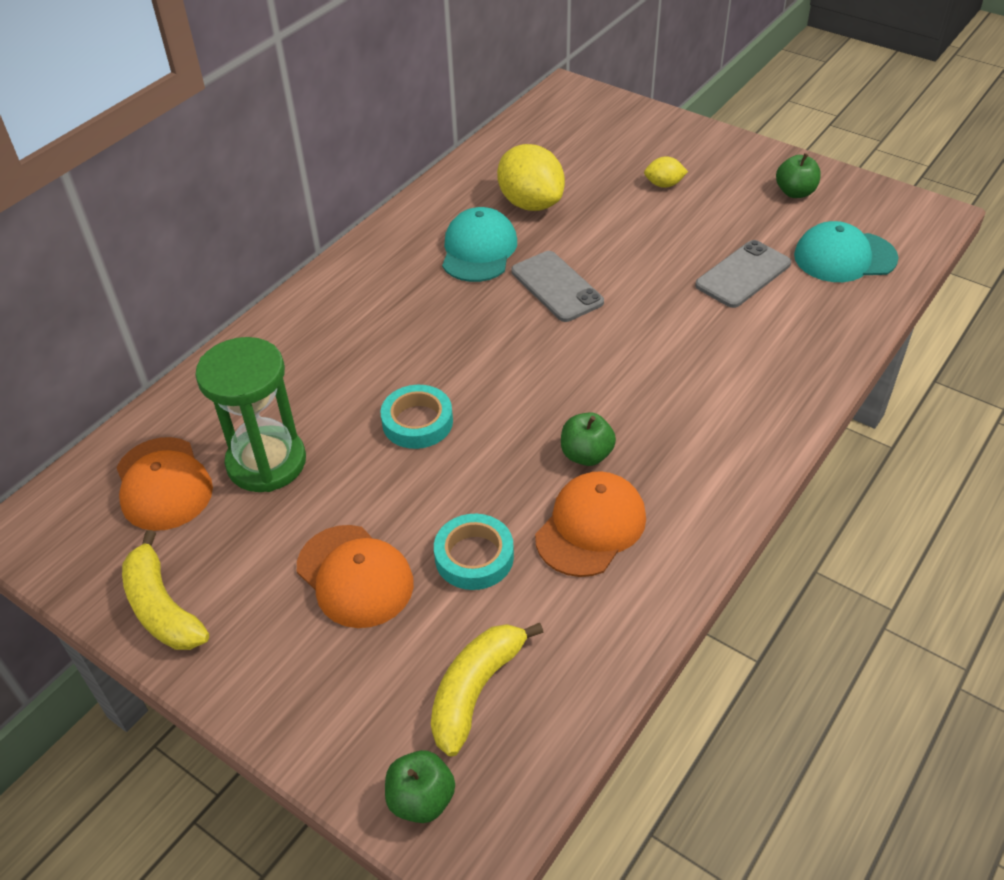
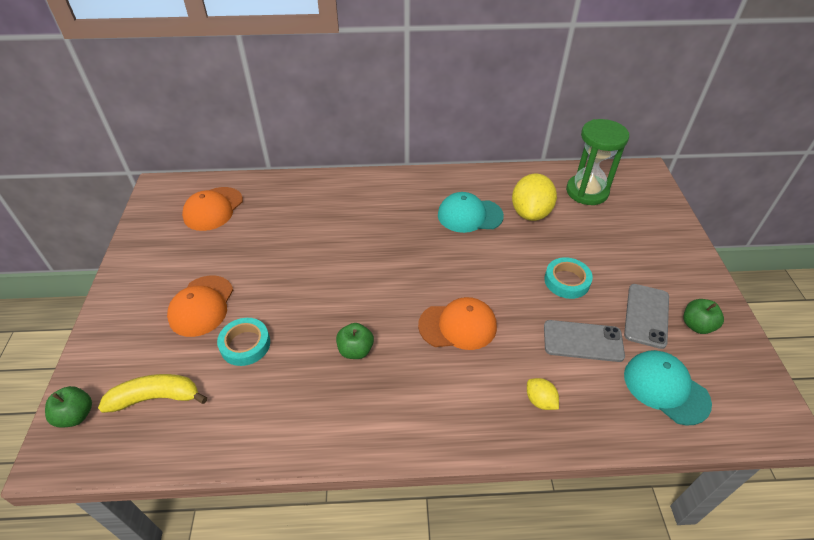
camera: 50 degrees right, 0 degrees up
(162, 607) = (142, 253): yellow banana -> none
(266, 462) = (251, 232): green hourglass -> green hourglass (587, 192)
(417, 422) = (321, 267): turquoise tape -> turquoise tape (566, 281)
(478, 250) = (469, 215): turquoise cap -> turquoise cap turned 150 degrees counterclockwise
(557, 287) = (475, 262): grey phone -> grey phone (646, 315)
(590, 527) = (302, 383): orange cap -> orange cap (458, 326)
(664, 184) = (618, 258): yellow lemon -> yellow lemon (540, 401)

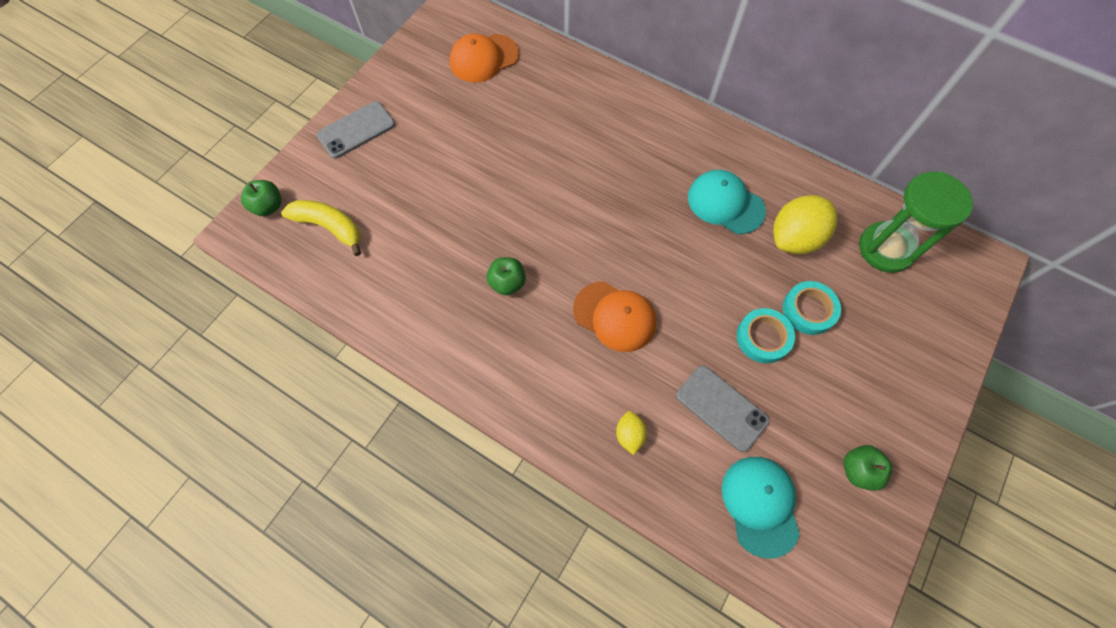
camera: 35 degrees right, 20 degrees up
(201, 306) = (412, 160): orange cap -> none
(245, 344) = (423, 220): turquoise tape -> turquoise tape (808, 310)
(646, 315) = (813, 425): grey phone -> grey phone (356, 130)

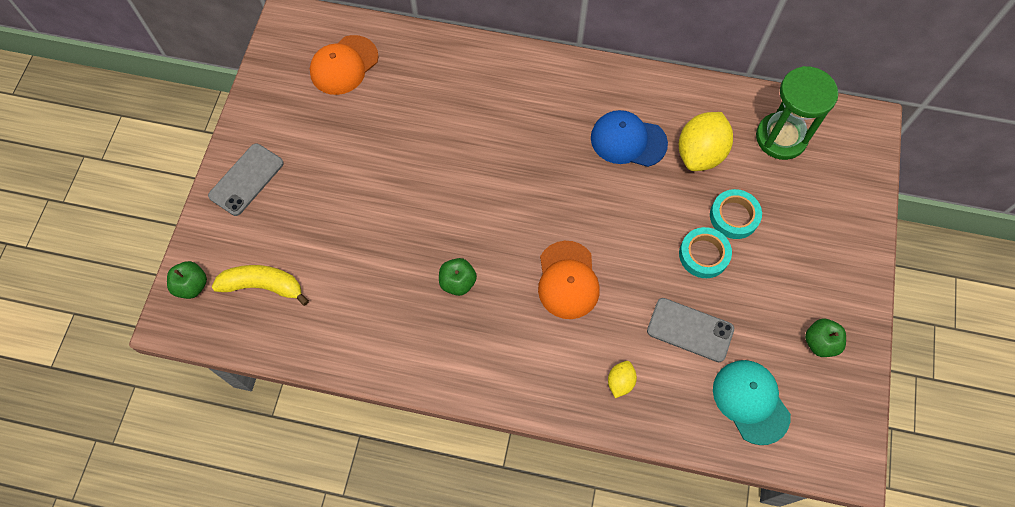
camera: 20 degrees left, 0 degrees up
(615, 316) = (568, 280): orange cap -> orange cap turned 75 degrees clockwise
(629, 435) = (620, 382): yellow lemon -> yellow lemon turned 45 degrees clockwise
(725, 203) = (628, 140): turquoise cap -> blue cap

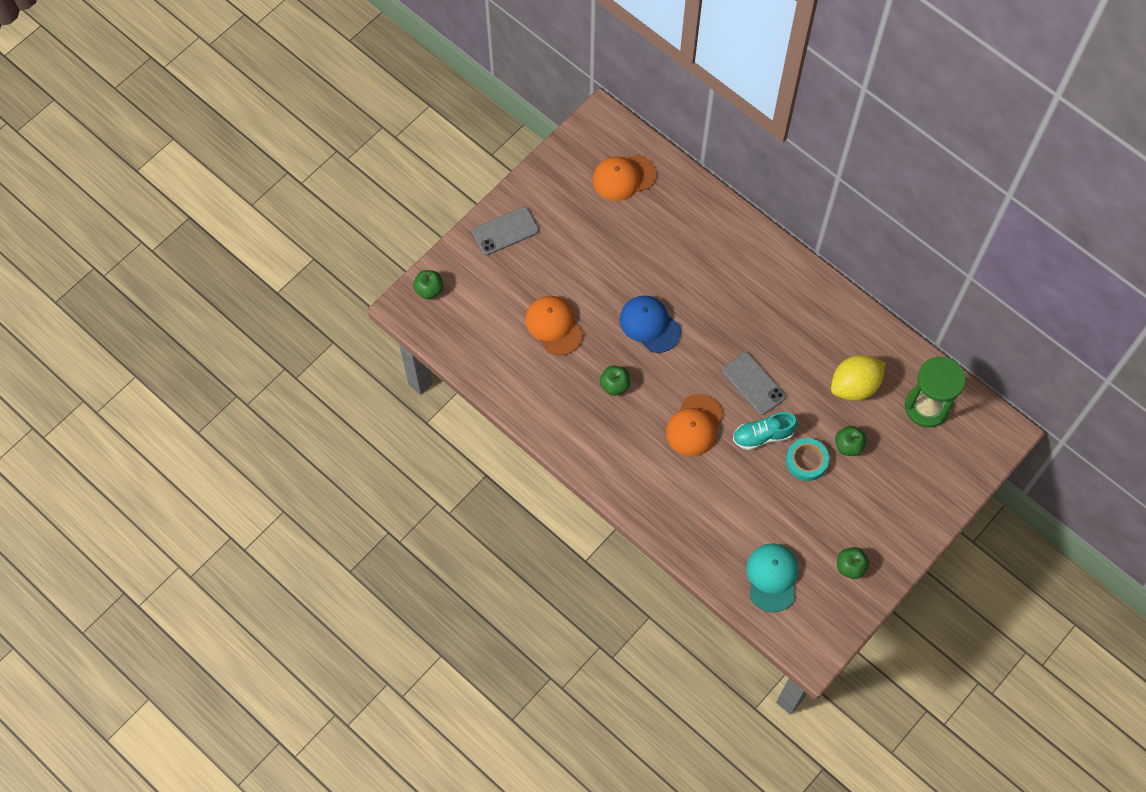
camera: 30 degrees right, 0 degrees up
(263, 286) = (478, 316): yellow banana -> none
(355, 253) = (554, 326): none -> orange cap
(620, 382) = (688, 514): yellow lemon -> none
(628, 140) = (805, 347): blue cap -> blue cap (649, 325)
(644, 252) = (763, 436): none -> turquoise shoe
(690, 330) = (761, 507): grey phone -> grey phone (753, 383)
(734, 216) = (848, 446): turquoise tape -> green apple

